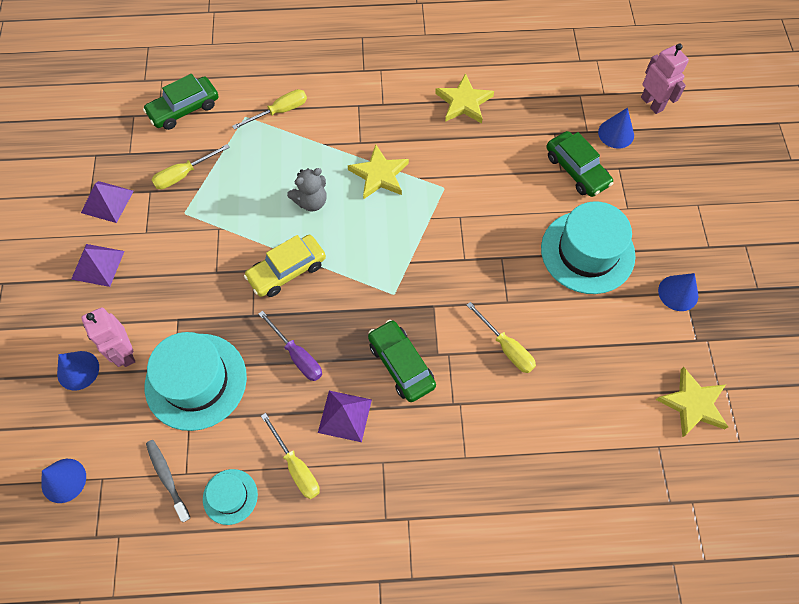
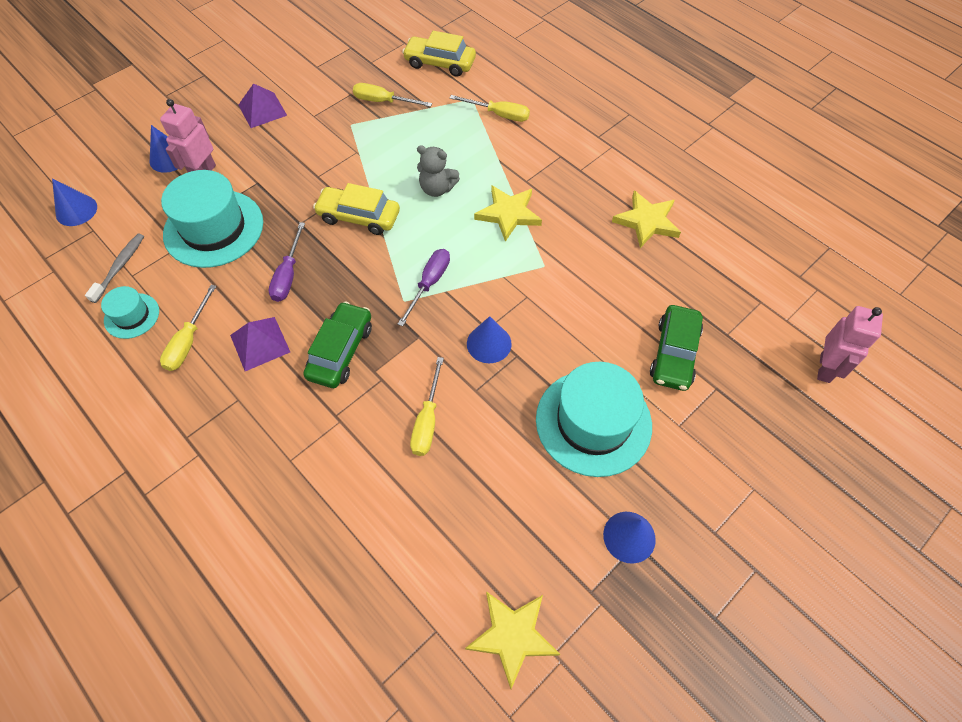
camera: 50 degrees right, 5 degrees down
(107, 201) = (319, 79): purple pyramid -> none
(184, 109) = (440, 63): green car -> yellow car
(394, 267) = (429, 284): none -> purple screwdriver
(616, 133) = (753, 359): blue cone -> blue cone (489, 343)

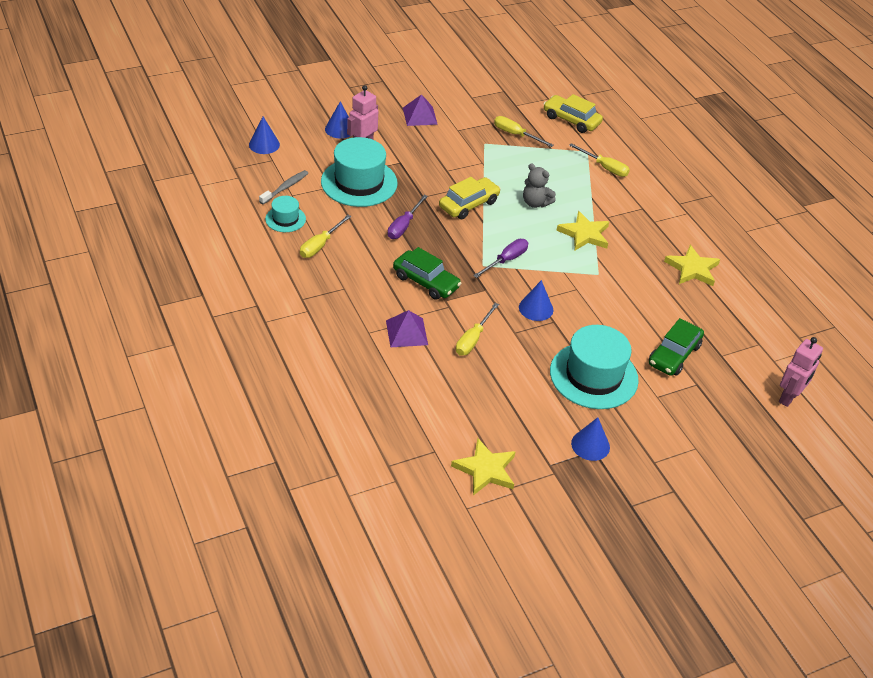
camera: 15 degrees right, 15 degrees down
(260, 343) = (370, 261): purple pyramid -> purple pyramid (407, 332)
(341, 351) = (426, 282): green car -> green car turned 90 degrees clockwise
(359, 217) = (469, 204): yellow car -> yellow car turned 105 degrees clockwise

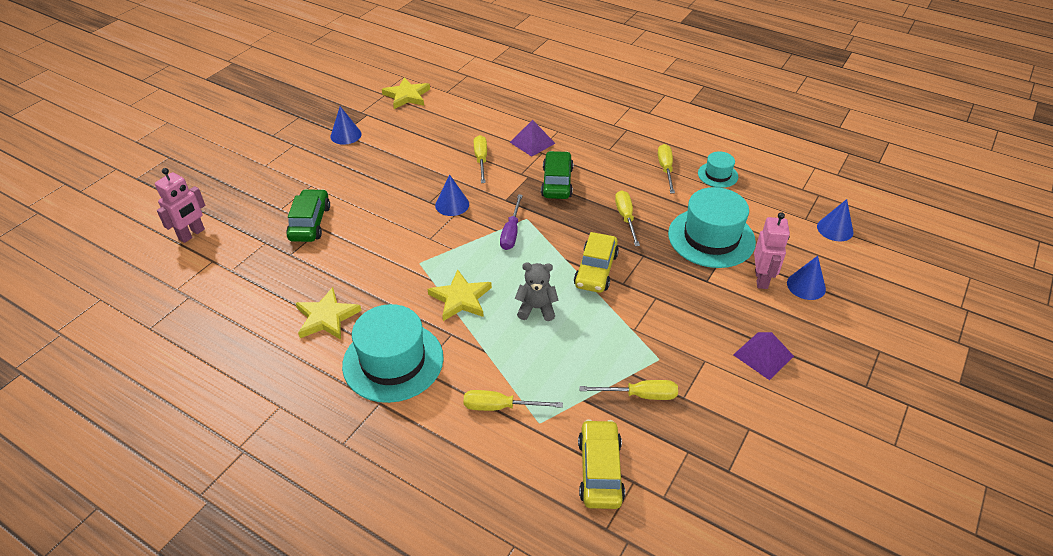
camera: 150 degrees right, 0 degrees up
(285, 187) = (757, 199): grey toothbrush -> none
(403, 226) = (626, 218): purple screwdriver -> yellow screwdriver
(426, 282) = (557, 182): green car -> green car turned 90 degrees clockwise
(571, 120) = (600, 470): yellow car -> yellow car turned 90 degrees counterclockwise
(593, 375) = (370, 177): turquoise hat -> turquoise hat (393, 361)
(789, 397) = (192, 234): pink robot -> pink robot turned 150 degrees counterclockwise

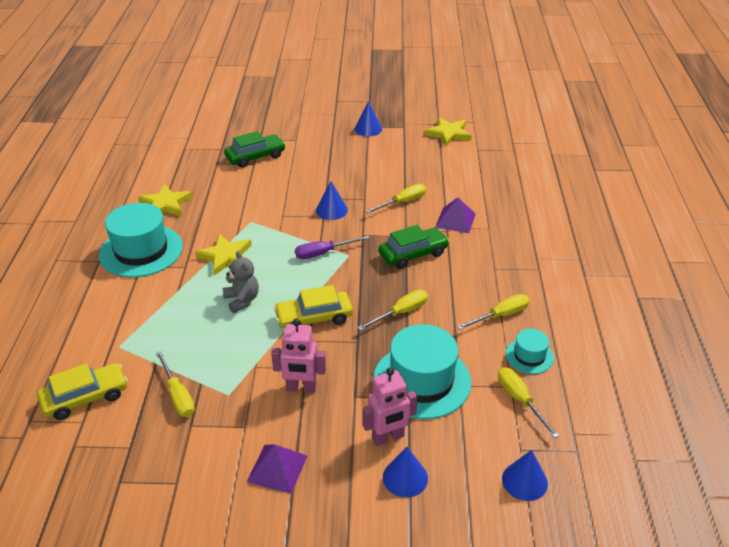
camera: 60 degrees right, 5 degrees down
(192, 234) = (207, 119): pink robot -> pink robot (301, 388)
(500, 407) = (124, 320): yellow screwdriver -> yellow screwdriver (520, 400)

